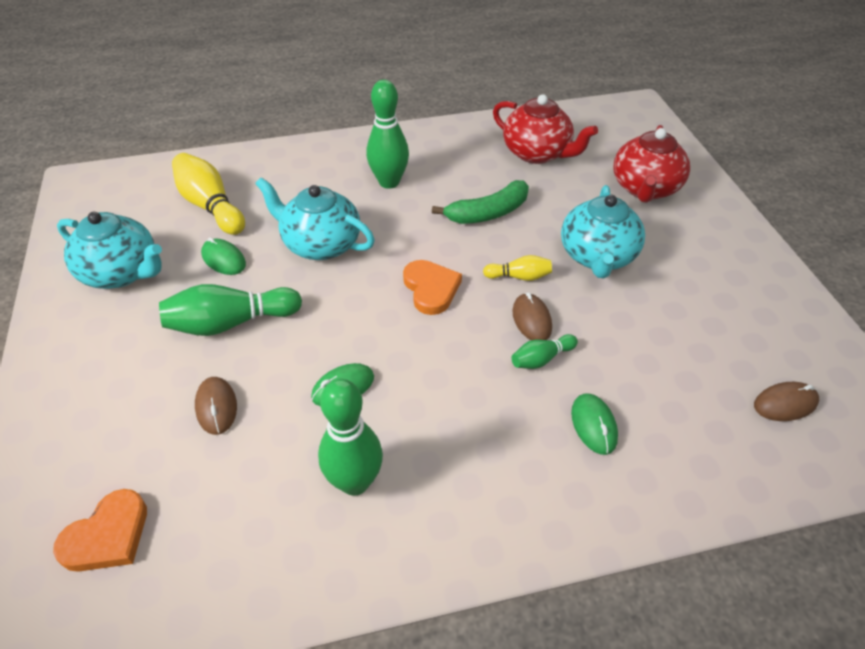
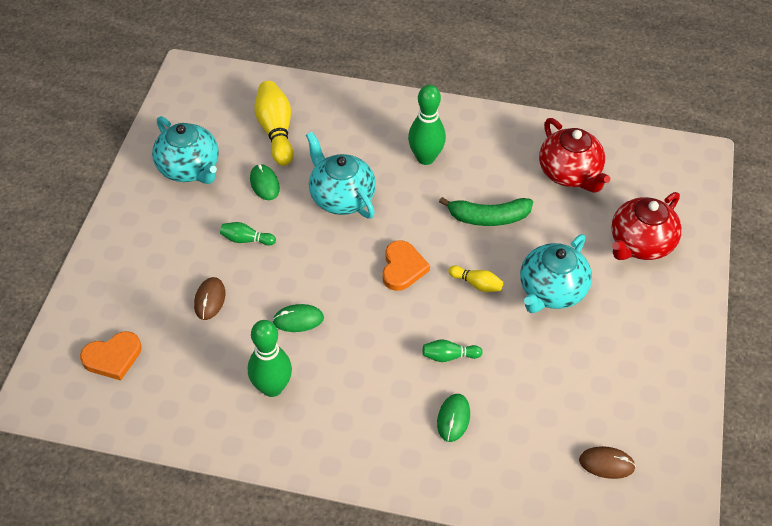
camera: 25 degrees right, 5 degrees up
(231, 323) = (246, 240): green bowling pin -> green bowling pin, size x0.54
(531, 320) = (462, 323): brown mouse -> none

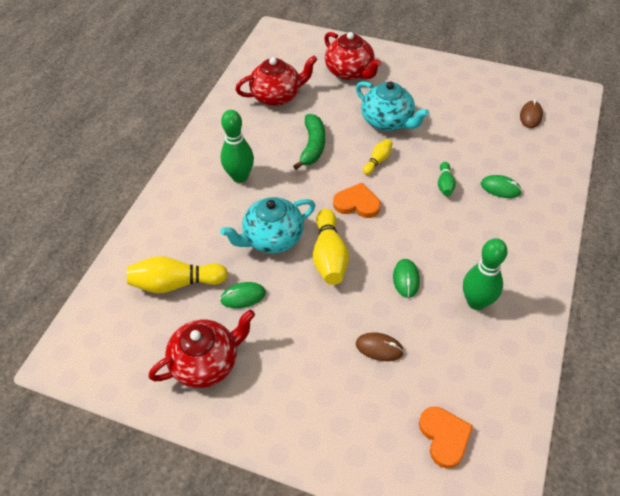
camera: 80 degrees left, 0 degrees up
(189, 168) = (207, 362): turquoise teapot -> red teapot
(246, 240) = (310, 315): green bowling pin -> none
(322, 249) = (329, 256): none -> yellow bowling pin

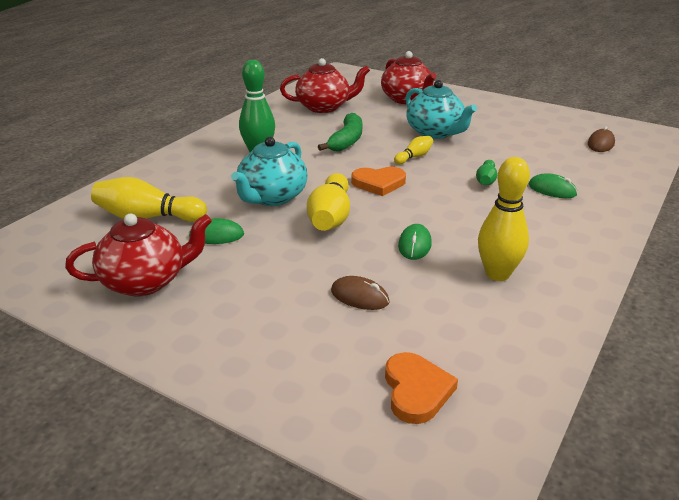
camera: 10 degrees right, 20 degrees down
(272, 238) = (272, 197): turquoise teapot -> turquoise teapot turned 45 degrees counterclockwise
(357, 203) = (379, 183): orange heart -> orange heart turned 150 degrees clockwise
(476, 302) = (497, 274): green bowling pin -> yellow bowling pin

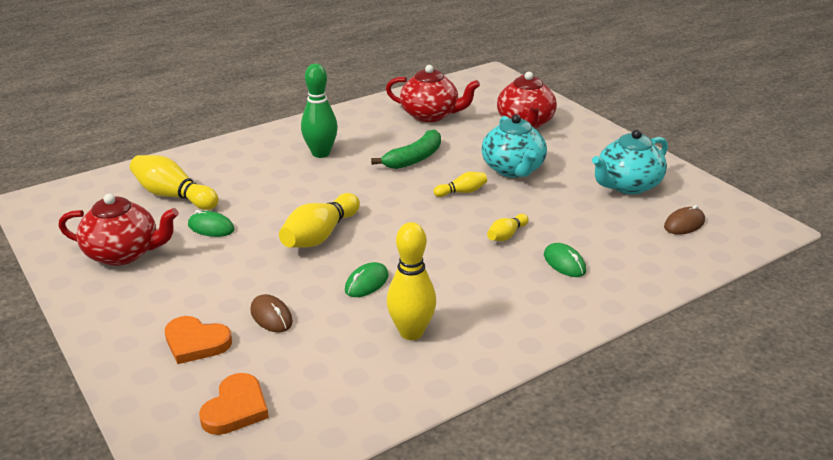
camera: 25 degrees right, 0 degrees up
(272, 197) = (289, 202): turquoise teapot -> turquoise teapot (627, 185)
(379, 183) = (398, 212): orange heart -> orange heart (196, 343)
(486, 180) = (506, 235): green bowling pin -> yellow bowling pin

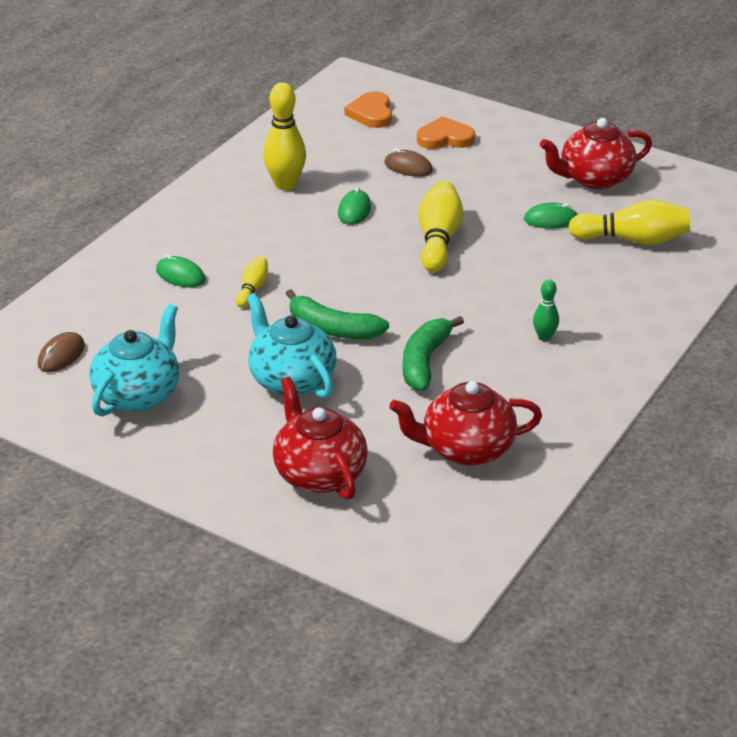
camera: 155 degrees right, 5 degrees up
(321, 153) = (544, 337): green bowling pin -> green bowling pin, size x0.54
(462, 192) = (333, 329): yellow bowling pin -> green banana

